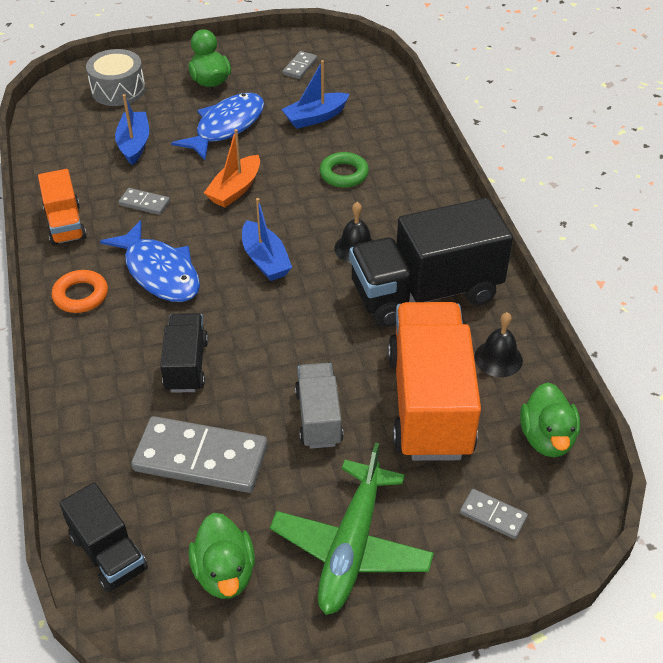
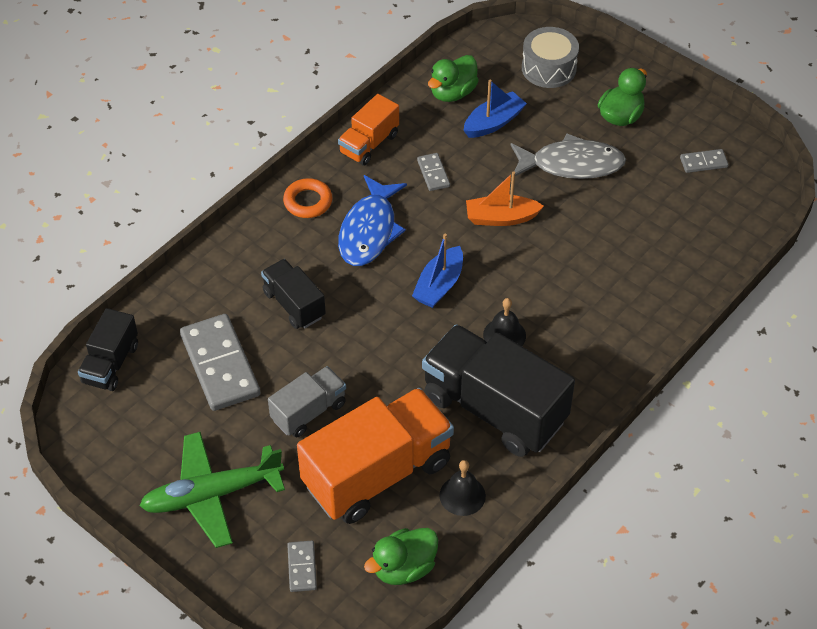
camera: 55 degrees right, 5 degrees up
(186, 365) = (294, 304): black truck -> black truck turned 90 degrees counterclockwise
(225, 573) = (140, 435): green duck -> green duck (452, 93)
(226, 127) = (571, 164): blue fish -> grey fish
(315, 117) = (643, 214): blue boat -> none
(344, 174) = (588, 276): green ring -> none

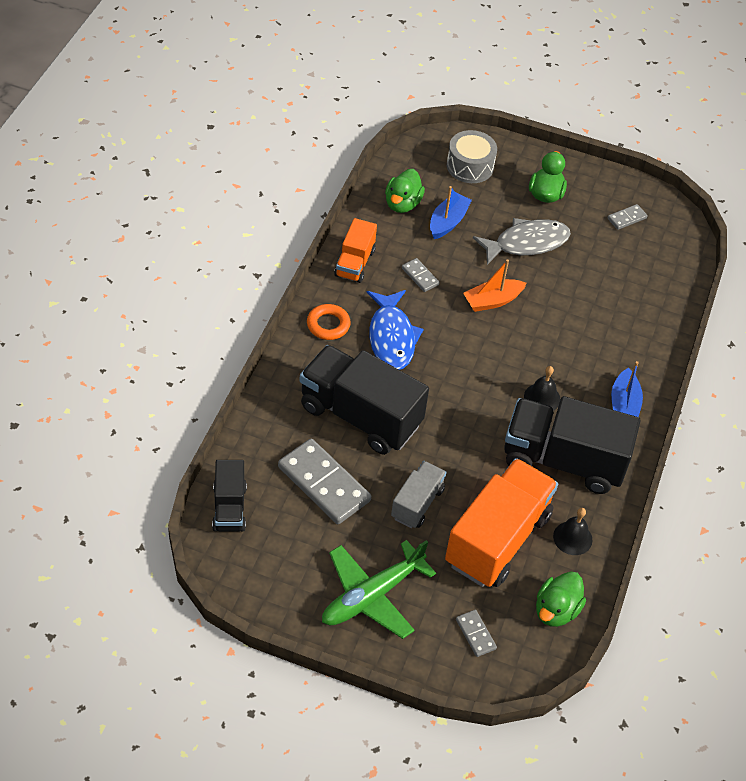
camera: 25 degrees left, 0 degrees up
(294, 304) = (360, 416): black truck -> black truck, size x1.89
(439, 285) = (470, 369): blue boat -> blue boat (624, 405)

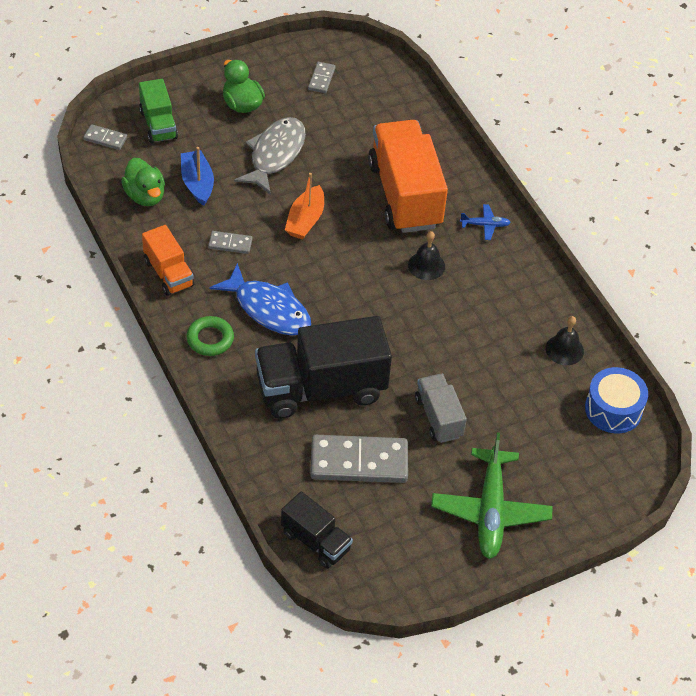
camera: 45 degrees left, 0 degrees up
(328, 325) = (210, 339): orange ring -> green ring
(470, 166) = (158, 124): grey drum -> green truck
(475, 634) = (586, 473): grey domino -> grey domino (105, 139)
(497, 539) = (520, 394): orange truck -> orange truck (405, 195)
(556, 610) = (613, 409): green duck -> blue drum
(563, 460) = (494, 300): black truck -> none
(624, 405) = (485, 225): blue boat -> blue plane

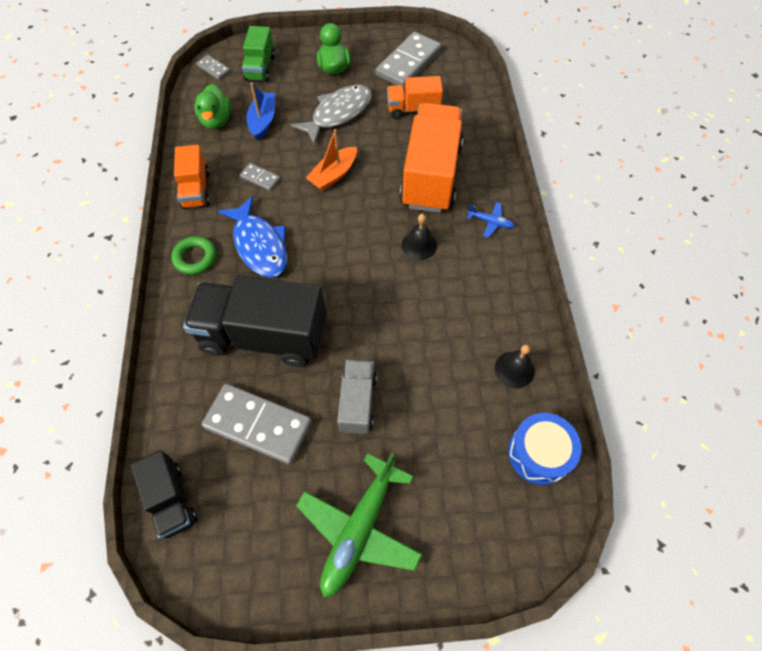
camera: 25 degrees right, 10 degrees up
(321, 79) = (408, 63): grey domino -> grey domino, size x2.12
(352, 129) = (413, 109): none -> orange truck

